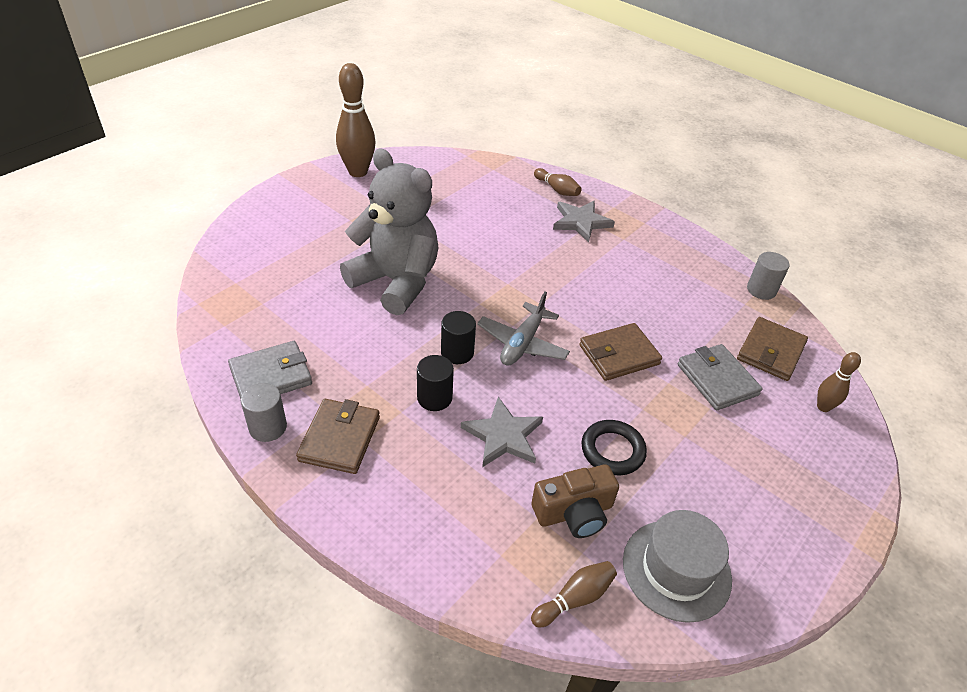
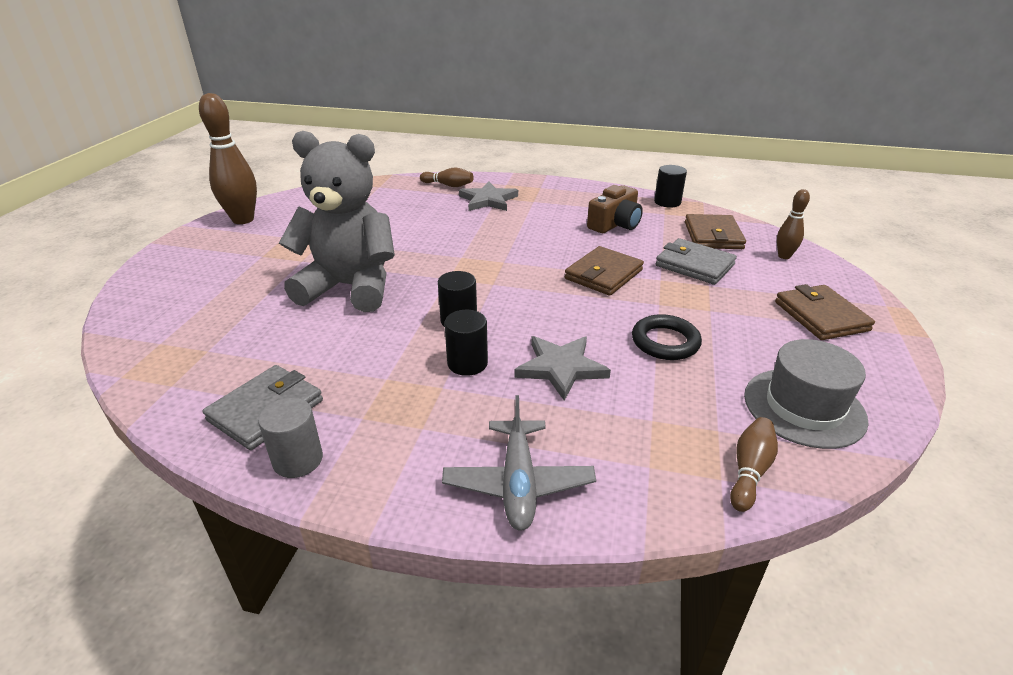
camera: 25 degrees left, 10 degrees down
(340, 439) = (394, 436): brown wallet -> brown wallet (821, 316)
(522, 343) = (514, 293): grey plane -> grey plane (518, 483)
(574, 512) = (680, 401): brown camera -> brown camera (615, 224)
(761, 290) = (667, 202): grey cylinder -> black cylinder

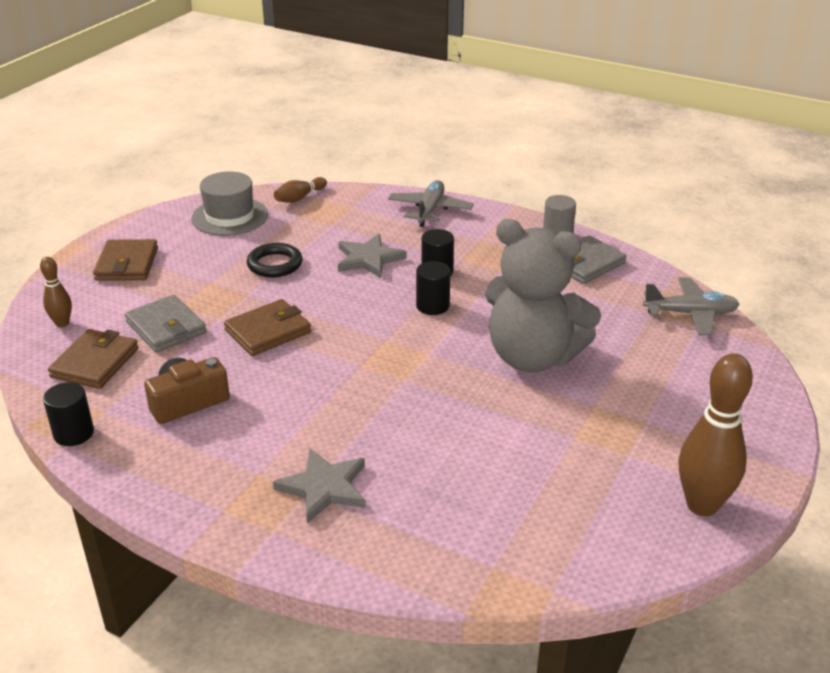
camera: 165 degrees left, 0 degrees up
(158, 356) = (690, 314): none -> grey plane
(448, 185) = (371, 545): brown bowling pin -> none

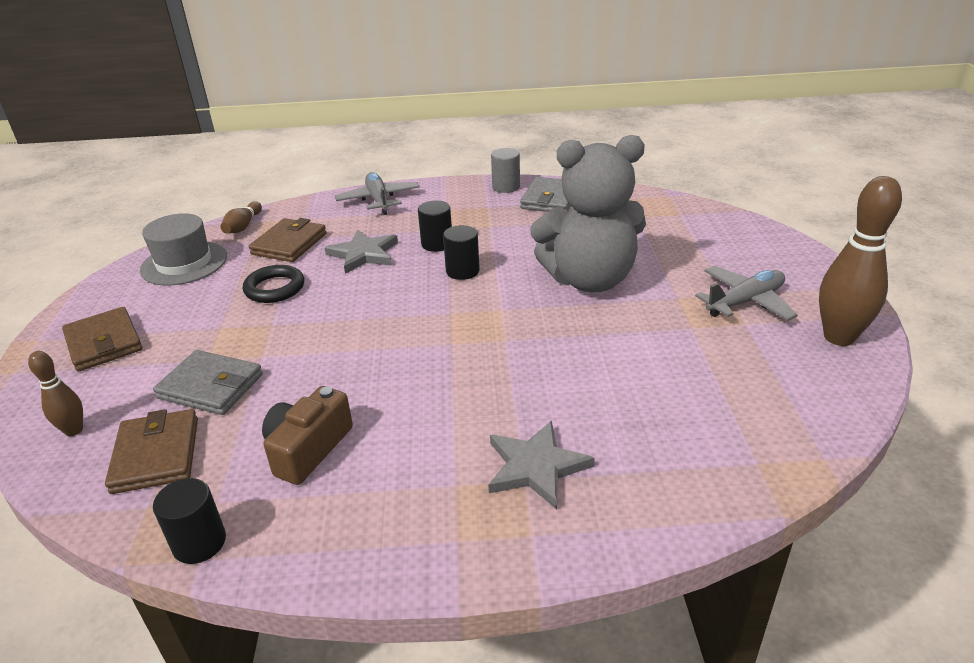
camera: 30 degrees left, 0 degrees up
(268, 331) = (328, 348): brown wallet -> brown wallet (289, 244)
(690, 314) = (665, 208): grey plane -> grey plane (745, 302)

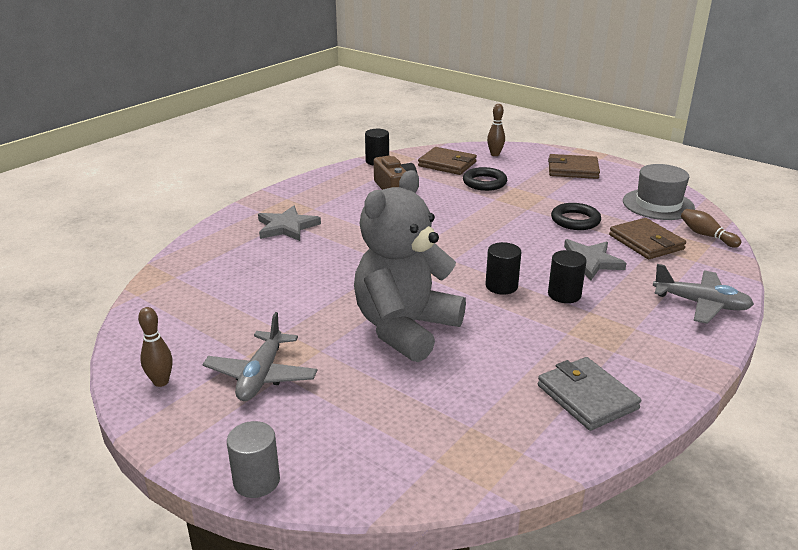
camera: 130 degrees right, 5 degrees down
(211, 386) = (484, 182): grey wallet -> black ring
(506, 187) = (656, 387): grey cylinder -> grey cylinder (256, 481)
(839, 337) = (161, 382): brown bowling pin -> brown bowling pin, size x0.52

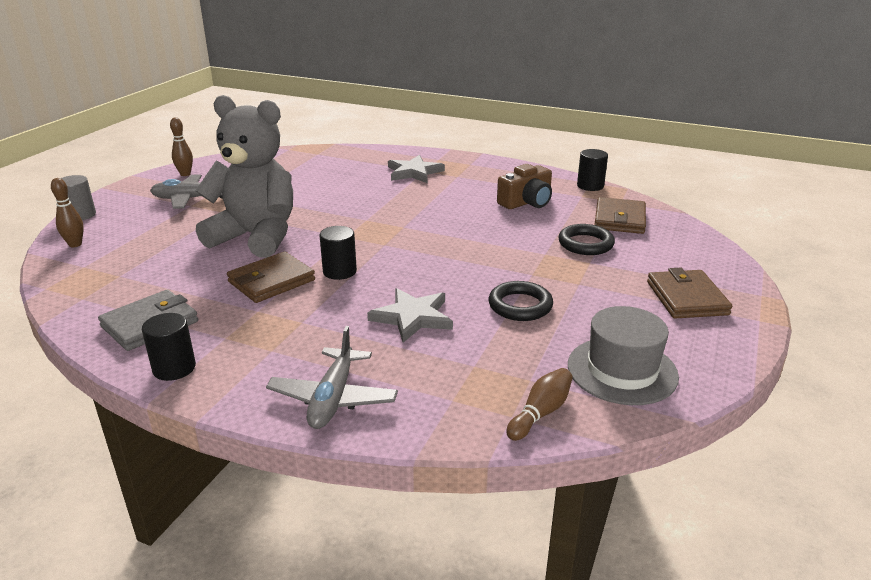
camera: 75 degrees right, 0 degrees up
(495, 154) = (682, 243): brown bowling pin -> brown bowling pin (75, 244)
(564, 295) = (332, 306): black cylinder -> black cylinder (174, 368)
(646, 242) = (487, 358): brown wallet -> brown wallet (271, 281)

